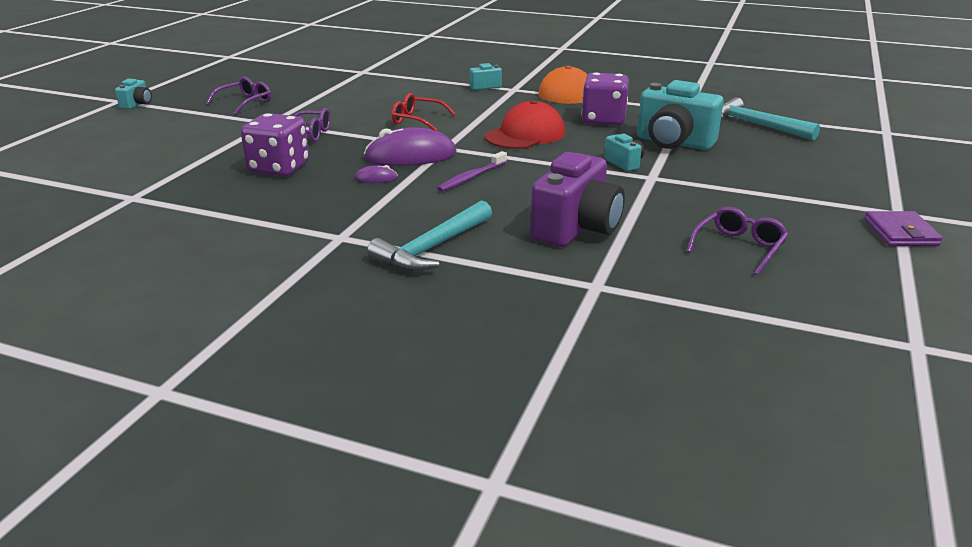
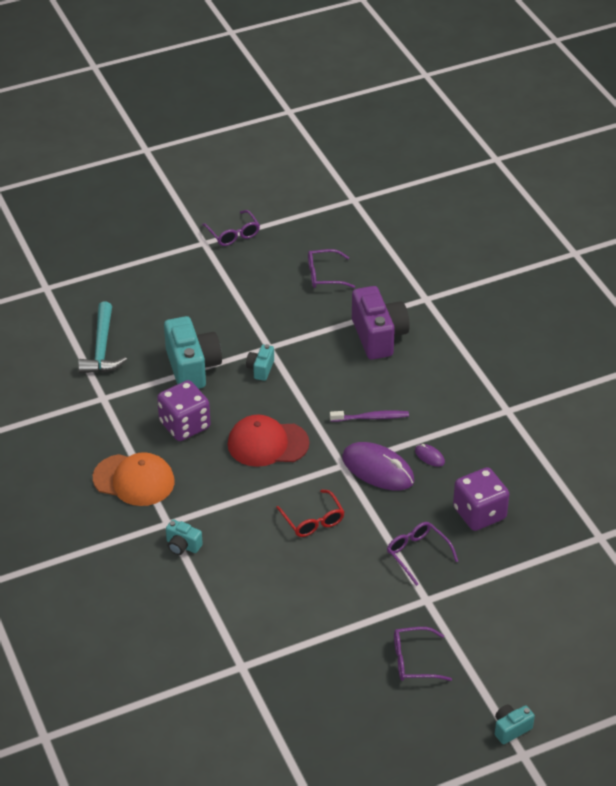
camera: 135 degrees left, 15 degrees up
(432, 248) = (469, 370): turquoise hammer -> none
(576, 228) = (378, 336): purple camera -> purple camera turned 90 degrees clockwise
(900, 233) = (233, 234): purple wallet -> purple glasses

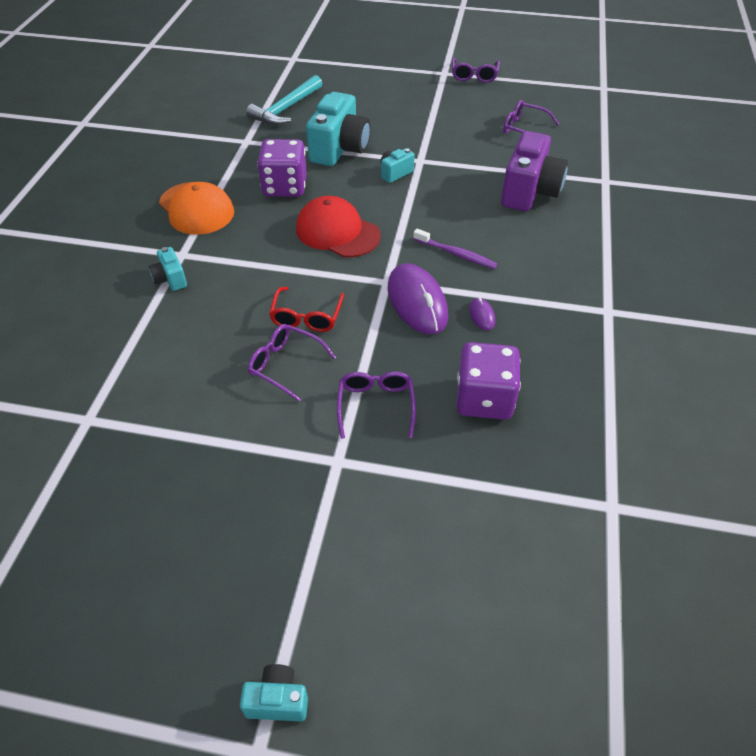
camera: 35 degrees right, 5 degrees up
(414, 661) = (254, 525): purple glasses -> purple glasses (285, 365)

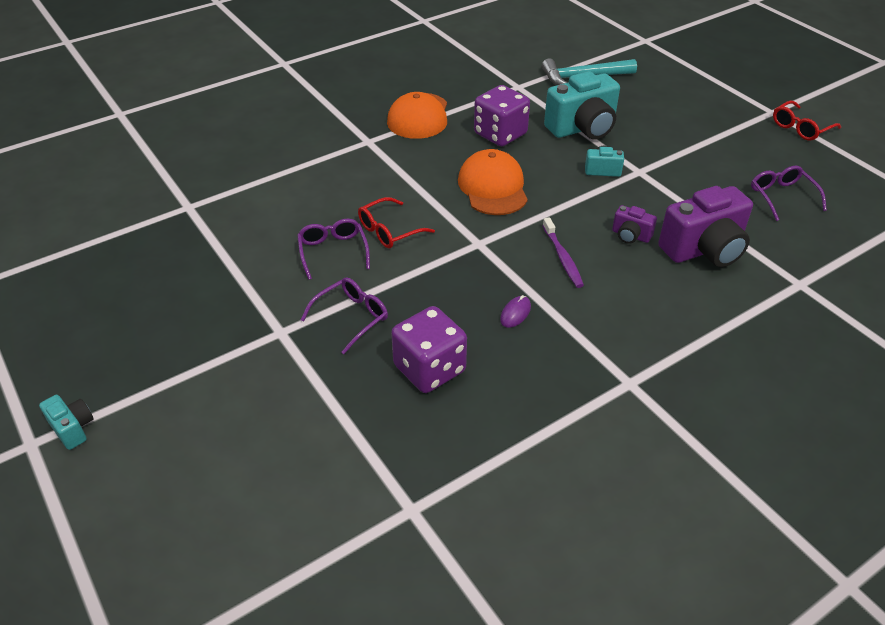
camera: 45 degrees right, 5 degrees down
(170, 279) = (340, 153): turquoise camera -> none
(337, 232) = (493, 187): red cap -> orange cap
(417, 302) = (480, 271): purple mouse -> none
(474, 76) = (800, 128): purple glasses -> red glasses
(476, 210) = (630, 236): none -> purple camera

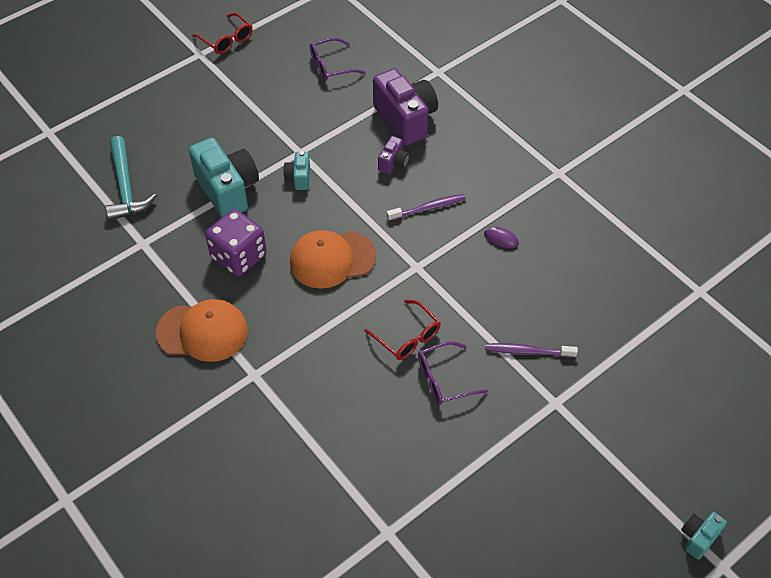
camera: 95 degrees left, 10 degrees up
(351, 317) = (527, 351): purple glasses -> purple toothbrush
(429, 369) = (573, 291): purple dice -> none

